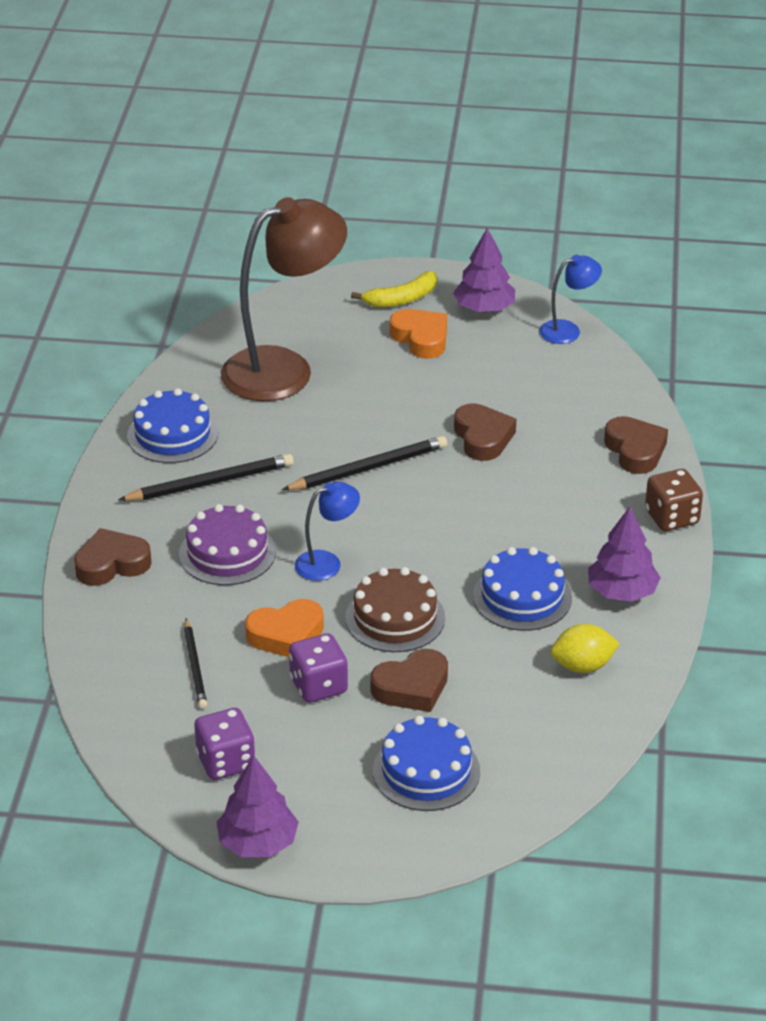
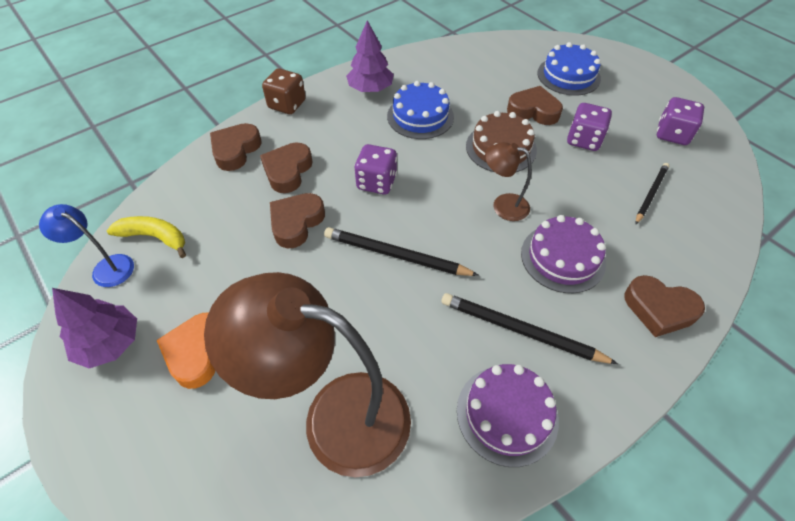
camera: 135 degrees left, 15 degrees up
(172, 434) = (507, 414): blue cake -> purple cake
(257, 843) = (683, 93): purple tree -> none
(286, 635) = (575, 177): orange heart -> none
(327, 563) = (503, 205): blue lamp -> brown lamp
(401, 299) = (139, 419): yellow banana -> yellow banana (155, 237)
(466, 508) = (376, 182): none -> purple dice
(559, 465) = (287, 171): none -> brown heart
(583, 666) = (438, 72): yellow lemon -> none

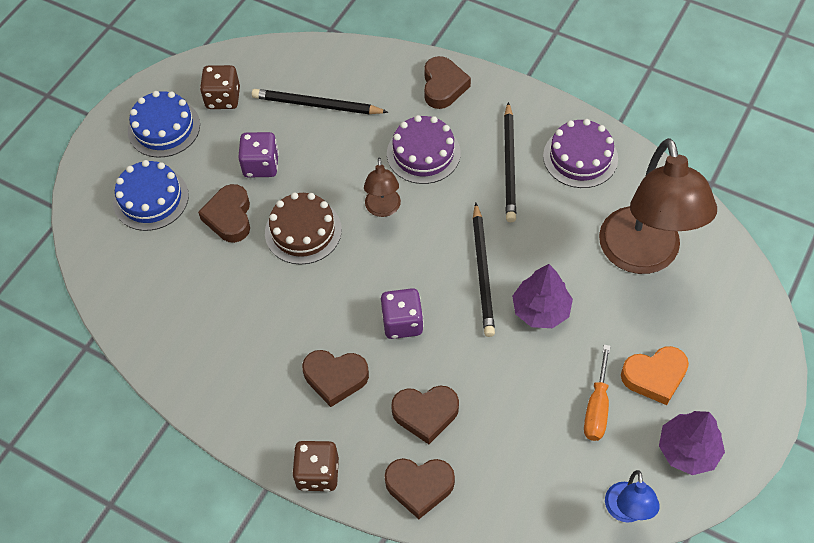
camera: 110 degrees left, 5 degrees up
(155, 237) = (571, 491): yellow banana -> none
(205, 287) = (597, 407): none -> orange screwdriver
(296, 223) = (488, 370): brown heart -> brown heart (335, 378)
(370, 89) = (250, 392): purple tree -> purple tree (541, 310)
(420, 116) = (282, 320): blue cake -> blue cake (164, 128)
(650, 194) = (317, 105): black pencil -> black pencil, size x1.53
(672, 134) = (223, 98): purple dice -> brown dice

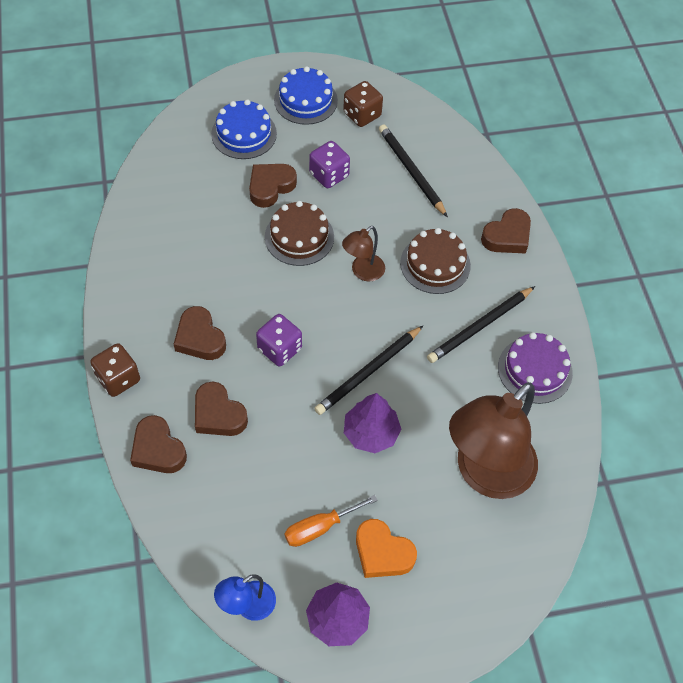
camera: 45 degrees right, 0 degrees up
(423, 153) = (435, 264): purple cake -> brown cake

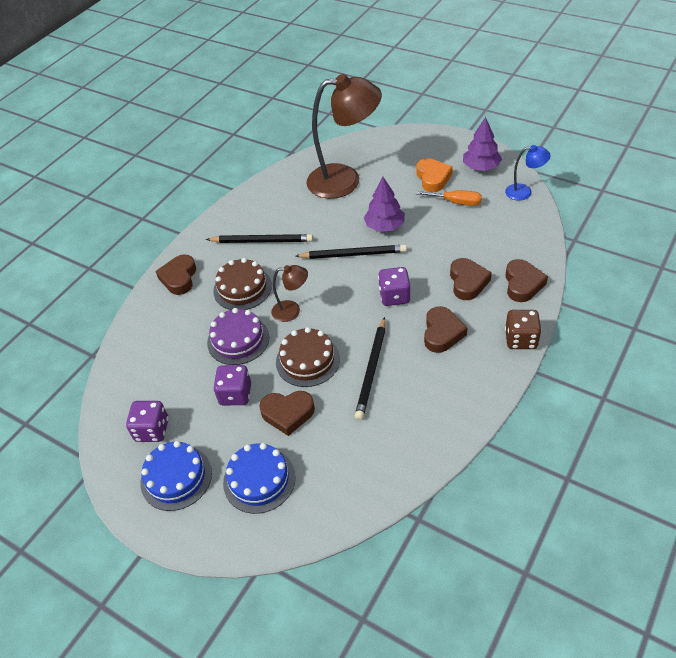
camera: 130 degrees left, 10 degrees down
(362, 115) = (152, 430): brown dice -> purple dice
(411, 171) = (178, 358): black pencil -> black pencil (372, 370)
(507, 236) = (179, 278): brown heart -> brown heart turned 90 degrees counterclockwise
(535, 370) = (261, 206): purple cake -> purple cake (238, 340)

